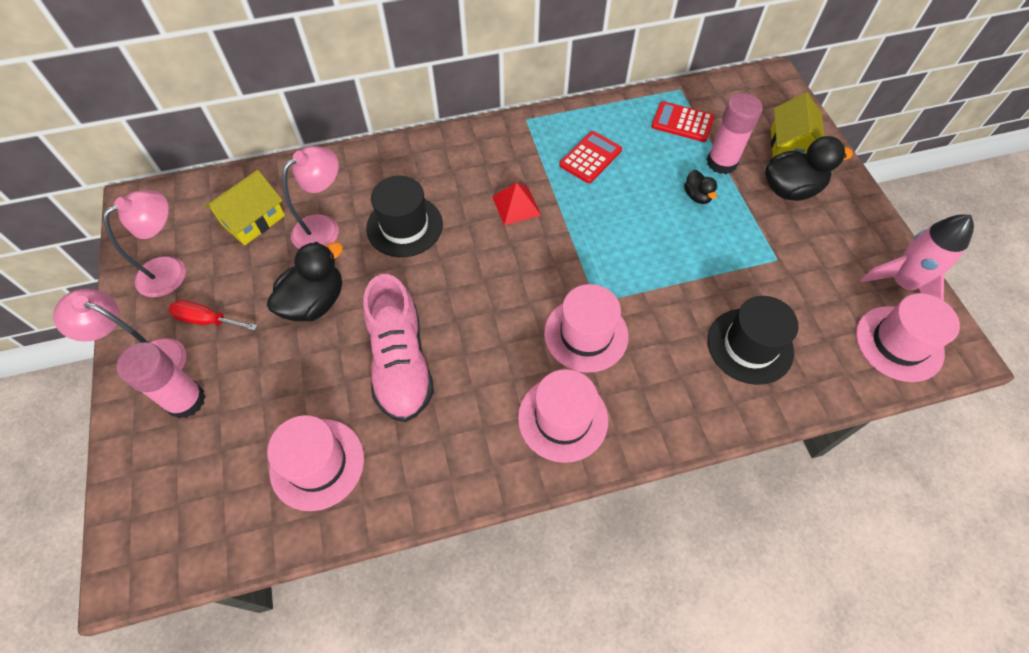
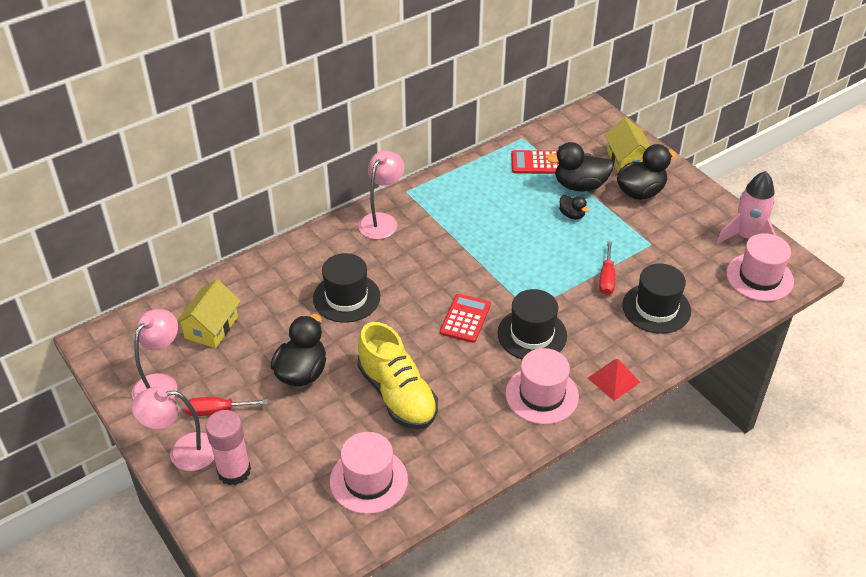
camera: 20 degrees left, 15 degrees down
(324, 227) = (277, 316): pink lamp -> pink lamp (382, 221)
(401, 363) = (397, 394): pink shoe -> yellow shoe
(516, 205) = (431, 258): red pyramid -> red pyramid (613, 380)
(586, 334) = (532, 334): pink hat -> black hat
(590, 157) = (474, 207): red calculator -> red calculator (465, 319)
(704, 288) = (606, 279): none -> red screwdriver
(721, 162) = (580, 185): pink glue stick -> black duck

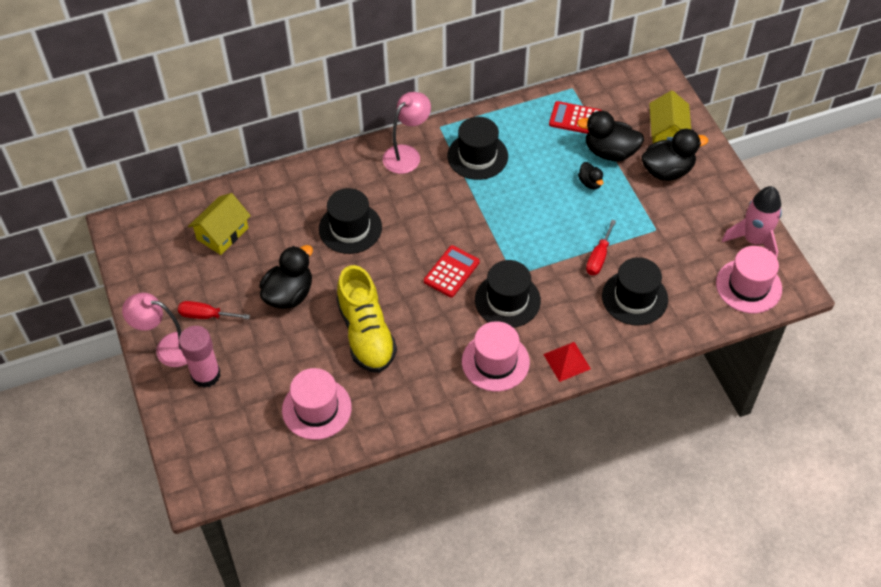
camera: 15 degrees right, 10 degrees up
(161, 384) = (165, 280): pink lamp -> none
(453, 210) = (477, 156): none -> black hat

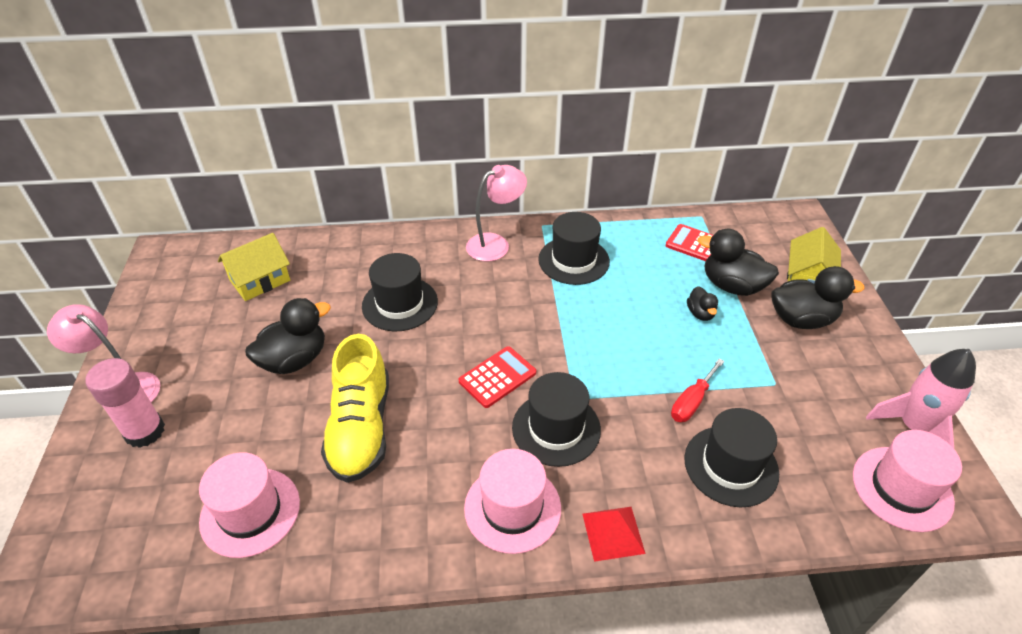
camera: 15 degrees right, 10 degrees down
(206, 315) = (189, 362): red screwdriver -> none

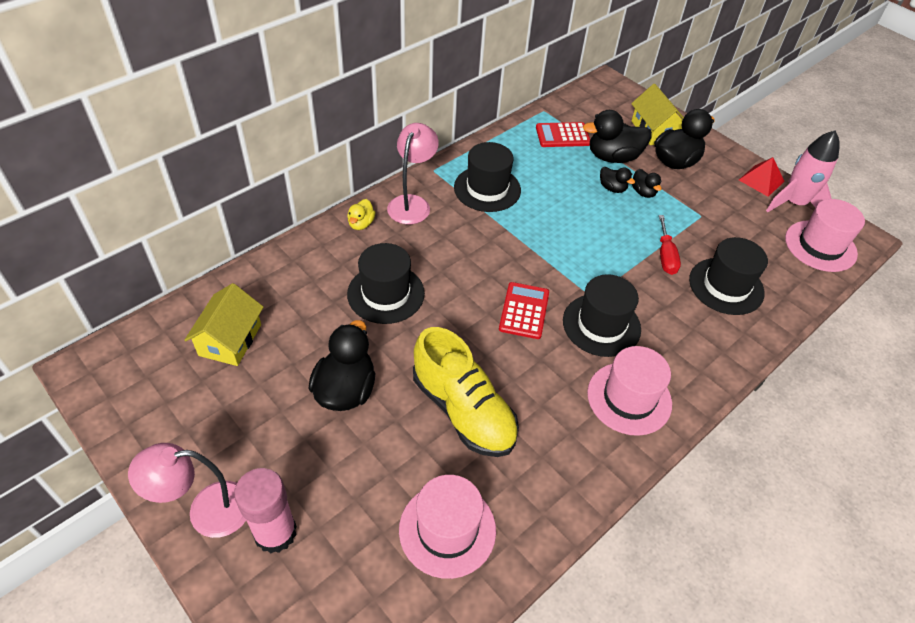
camera: 40 degrees left, 5 degrees up
(438, 241) = (361, 224): none -> yellow duck
(613, 533) = (703, 373): red pyramid -> red pyramid (761, 180)
(731, 332) = (643, 192): none -> black duck

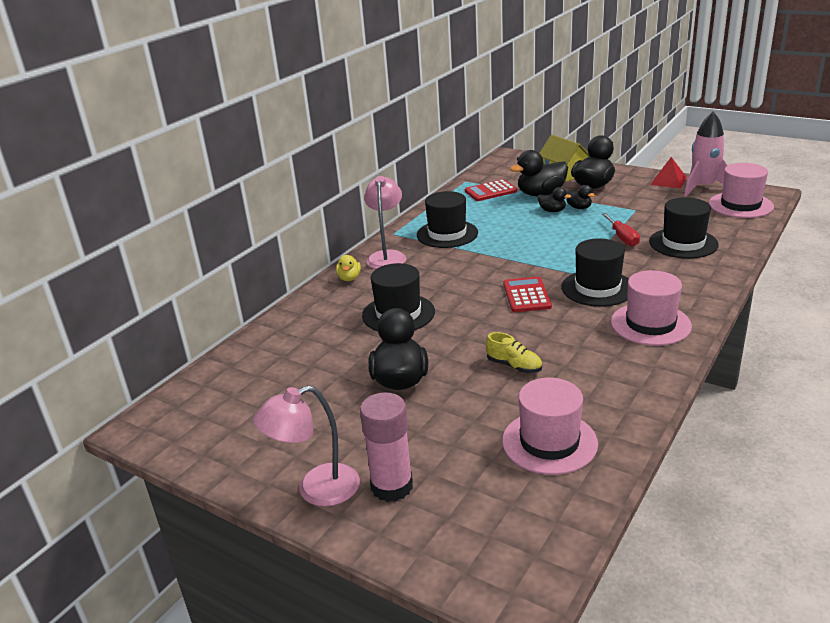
camera: 10 degrees left, 20 degrees down
(230, 340) = (271, 375): yellow house -> none
(463, 410) = (514, 366): yellow shoe -> yellow shoe, size x0.47

